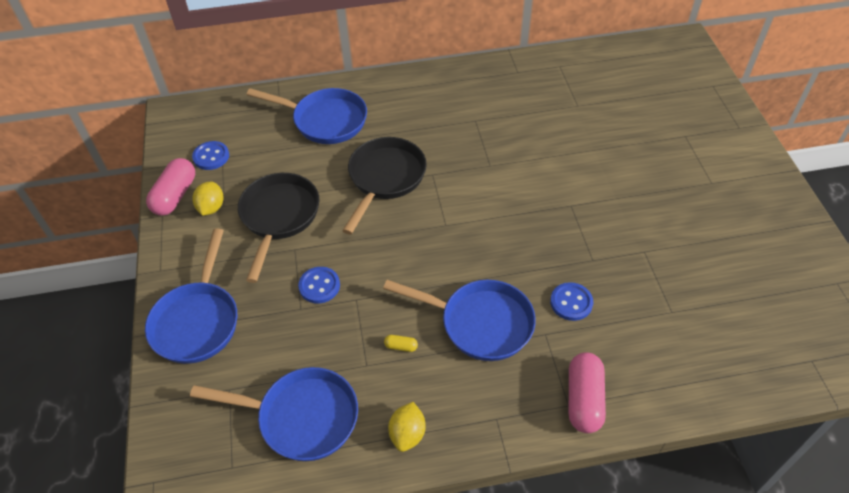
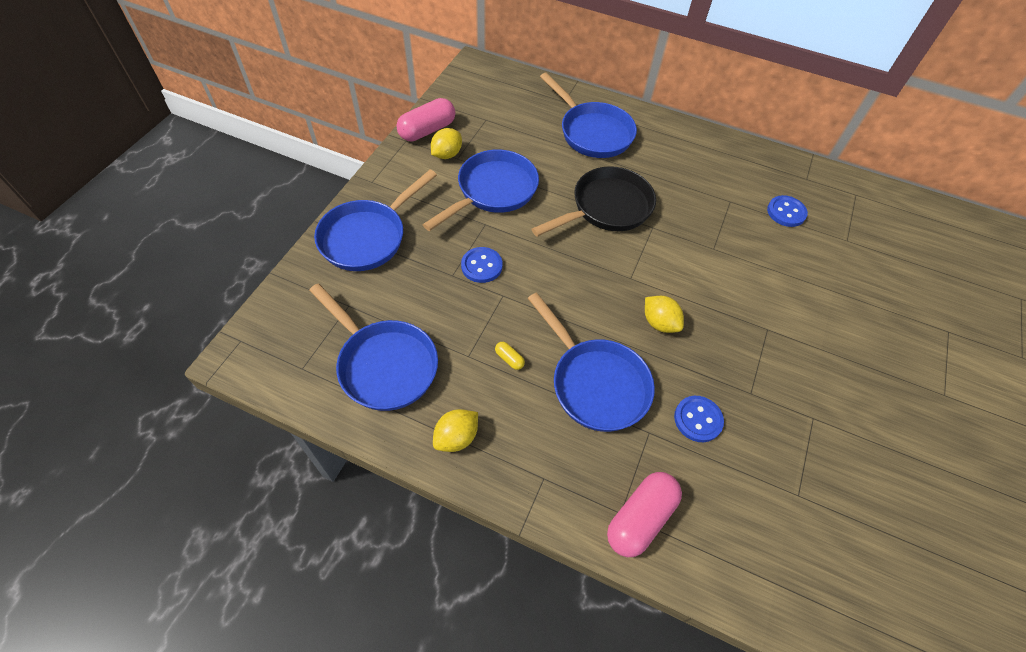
camera: 30 degrees right, 5 degrees up
(211, 157) = (478, 114): blue button -> blue button (786, 212)
(279, 217) = (493, 191): black pan -> blue pan
(492, 247) = (659, 323): none -> yellow lemon

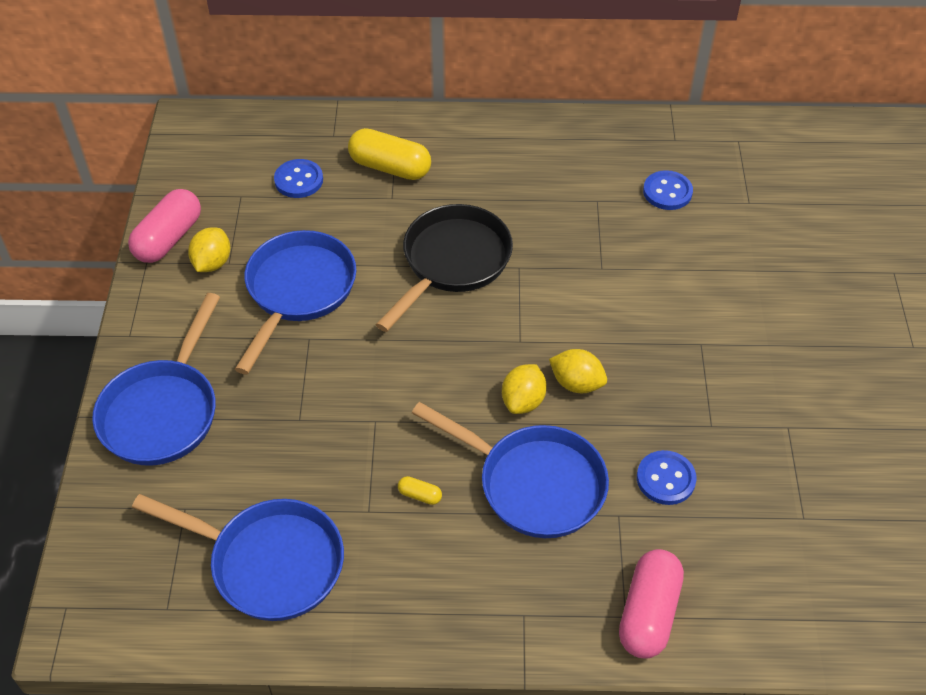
camera: 20 degrees left, 5 degrees down
(456, 437) = (401, 611): yellow lemon -> yellow lemon (523, 401)
(481, 266) = (331, 394): blue button -> blue button (299, 180)
(592, 132) = (390, 167): blue pan -> yellow capsule

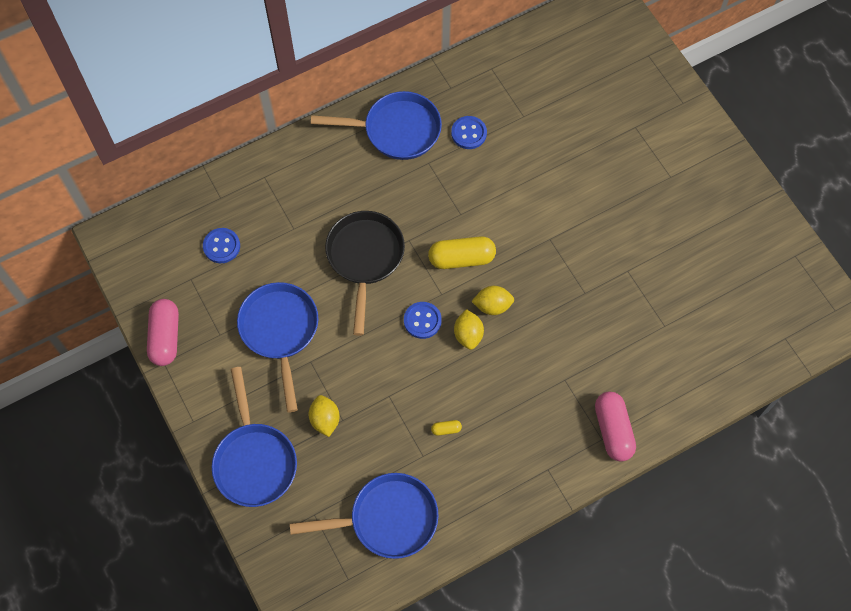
camera: 30 degrees left, 15 degrees up
(212, 263) = (209, 340): yellow lemon -> yellow lemon (325, 419)
(390, 167) = (276, 204): yellow capsule -> yellow capsule (461, 258)
(534, 484) = (506, 386): blue pan -> blue pan (396, 130)
(665, 479) = (578, 342): blue button -> blue button (422, 321)

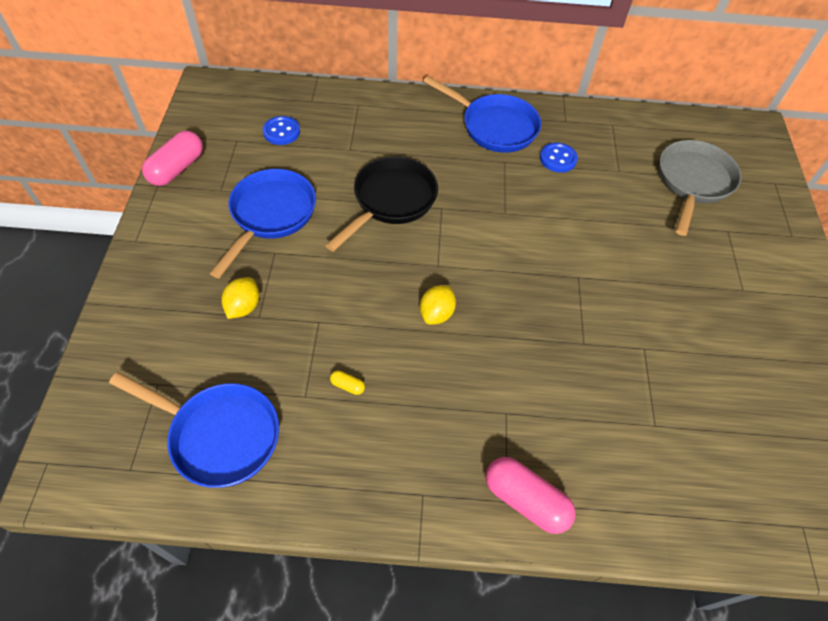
camera: 30 degrees right, 10 degrees down
(254, 461) = (152, 303): blue pan -> none
(422, 321) = (402, 277): blue button -> none
(461, 258) = (479, 247): yellow capsule -> none
(492, 306) = (479, 302): yellow lemon -> none
(586, 93) = (693, 182): none -> grey pan
(613, 430) = (525, 500): pink capsule -> pink capsule turned 75 degrees counterclockwise

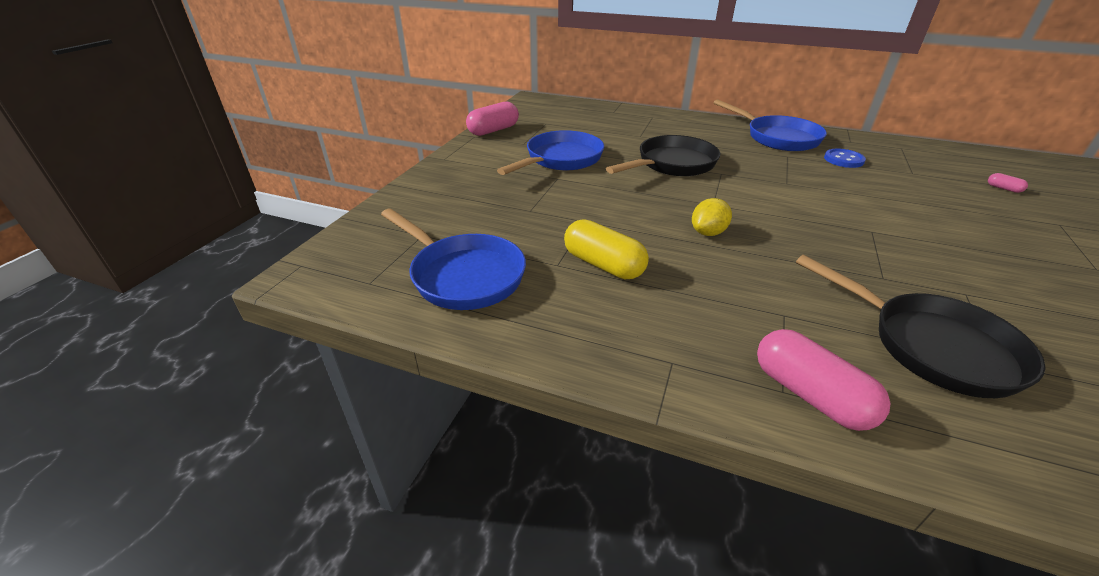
camera: 20 degrees right, 20 degrees down
(243, 307) = (518, 203): yellow lemon -> none
(281, 132) = (584, 123): blue button -> none
(347, 385) = (603, 265): yellow capsule -> yellow capsule, size x2.32
(613, 421) = (932, 346): none -> black pan
(693, 182) = (1003, 188): grey pan -> pink capsule

